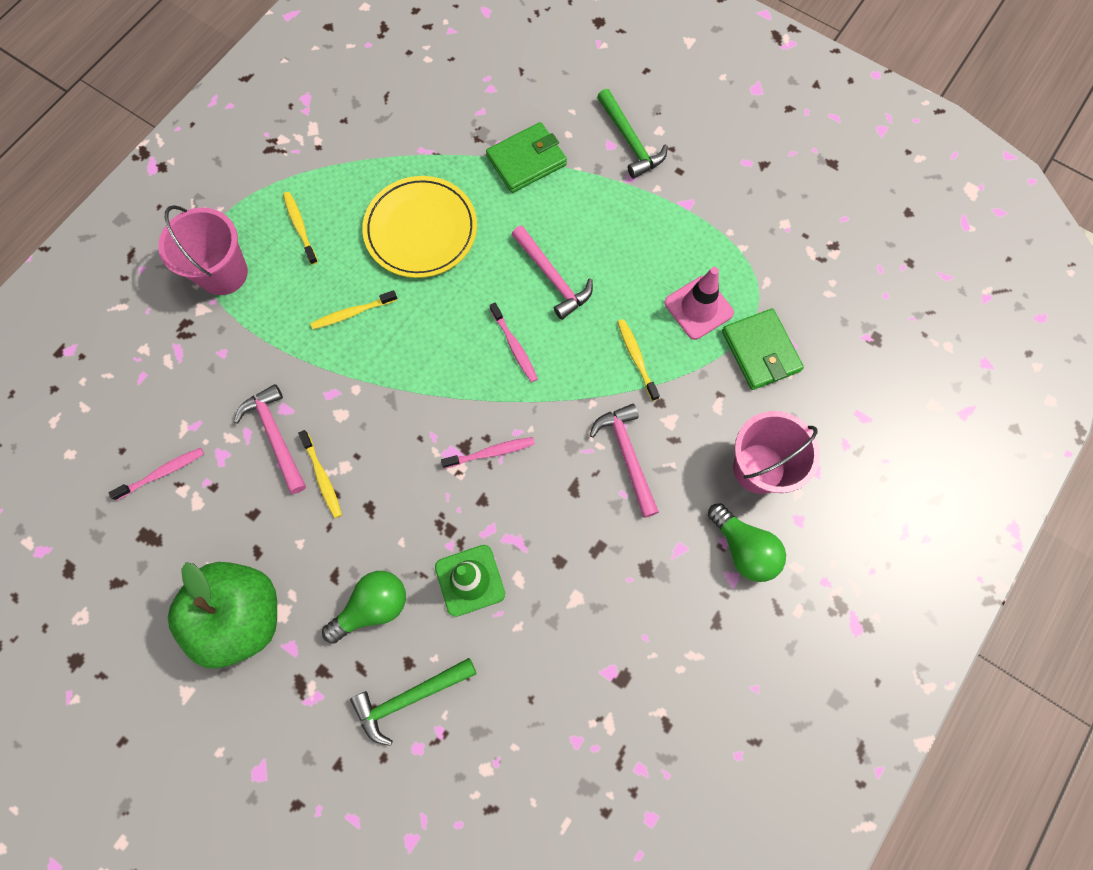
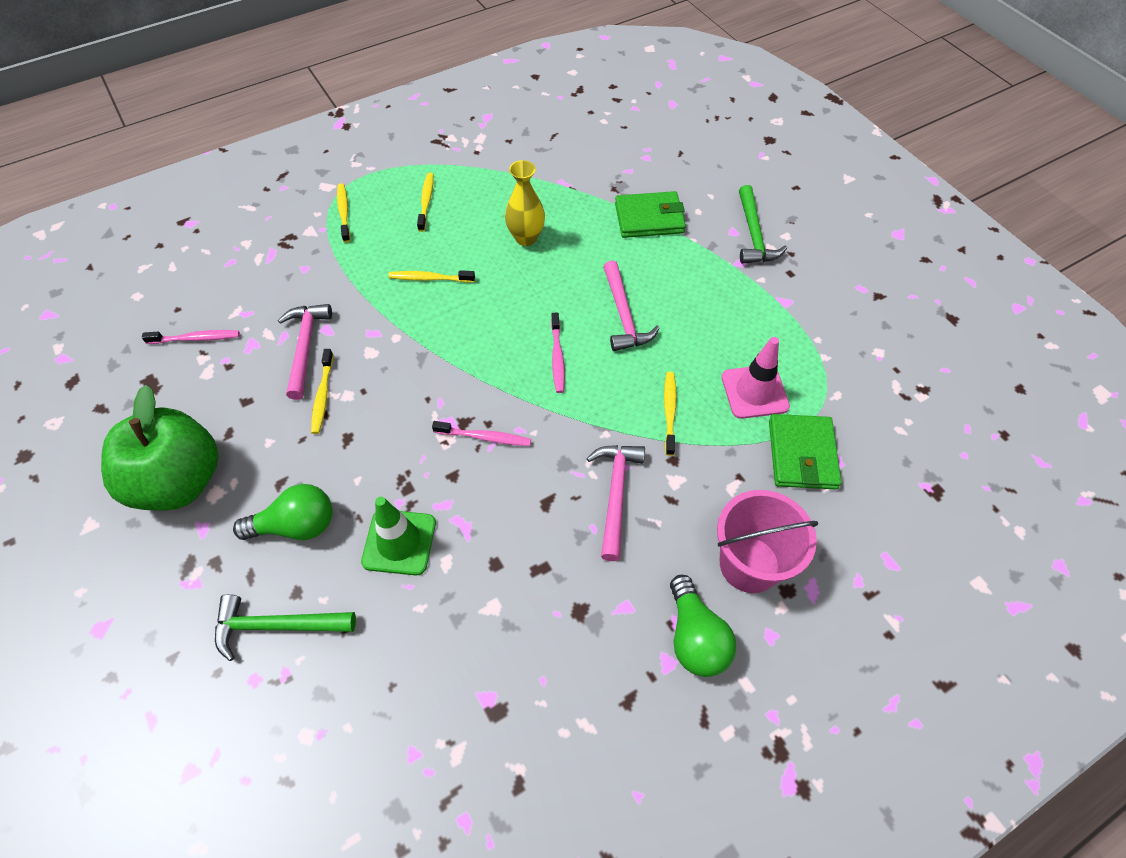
camera: 25 degrees right, 15 degrees down
(223, 273) = (344, 212): pink bucket -> yellow toothbrush
(421, 230) = (526, 238): yellow plate -> yellow vase

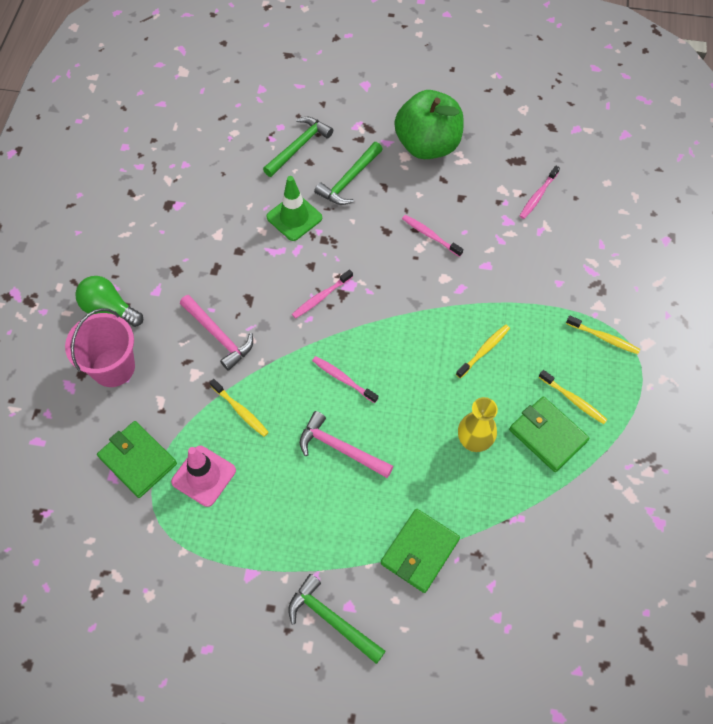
camera: 130 degrees right, 5 degrees up
(296, 525) = (349, 180): green light bulb -> green hammer
(305, 347) = (480, 247): pink hammer -> none
(323, 396) = (430, 235): yellow toothbrush -> pink toothbrush
(475, 200) = (547, 435): none -> green wallet

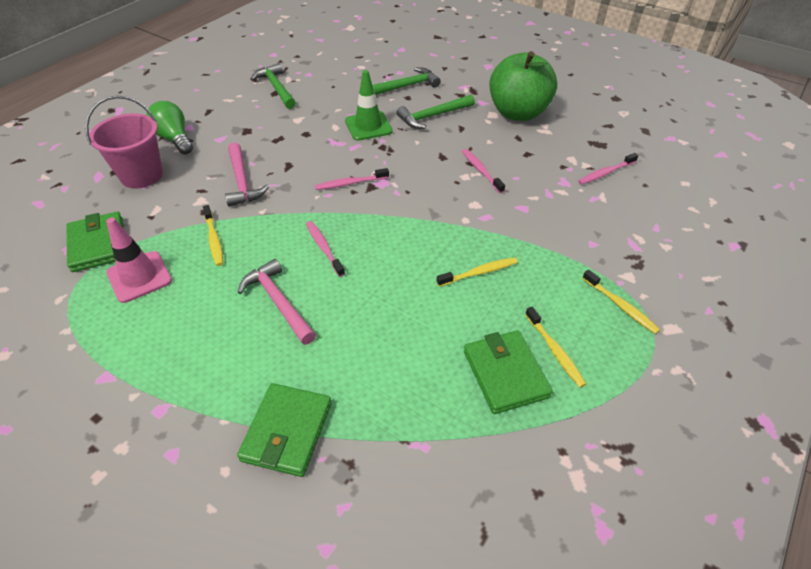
camera: 25 degrees right, 15 degrees down
(331, 619) = (143, 459): green hammer -> green hammer (276, 88)
(420, 551) = (287, 431): green wallet -> green wallet turned 45 degrees counterclockwise
(474, 442) = (418, 348): yellow vase -> none

